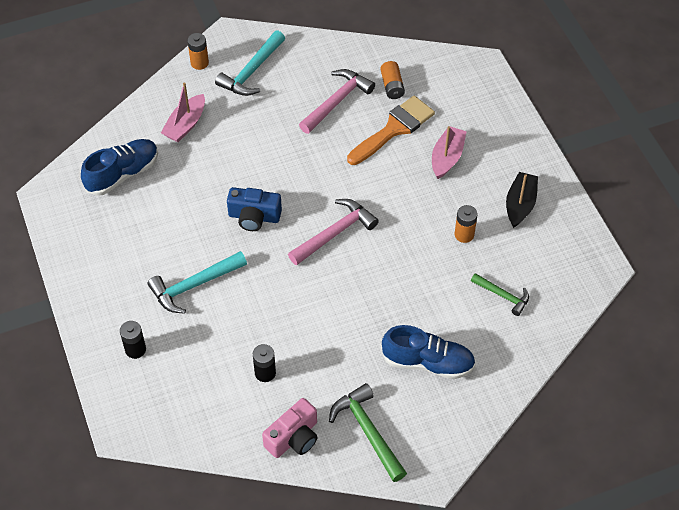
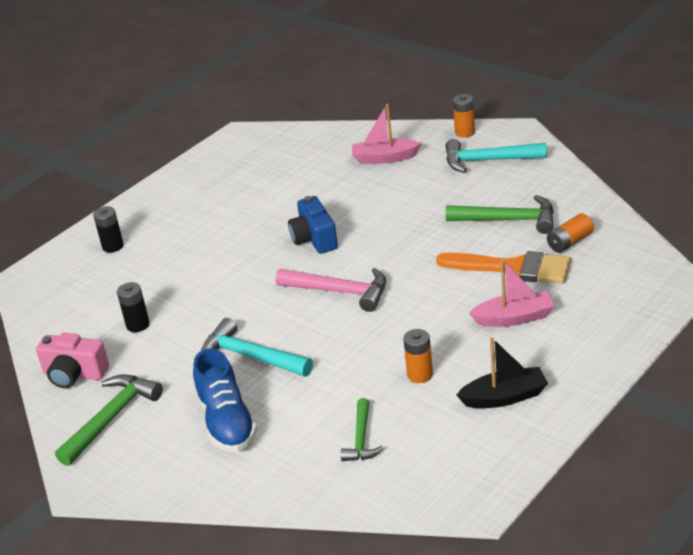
camera: 65 degrees right, 20 degrees down
(123, 174) = (296, 155): blue shoe -> none
(194, 285) = (206, 243): turquoise hammer -> turquoise hammer (250, 356)
(337, 101) = (508, 220): pink hammer -> green hammer

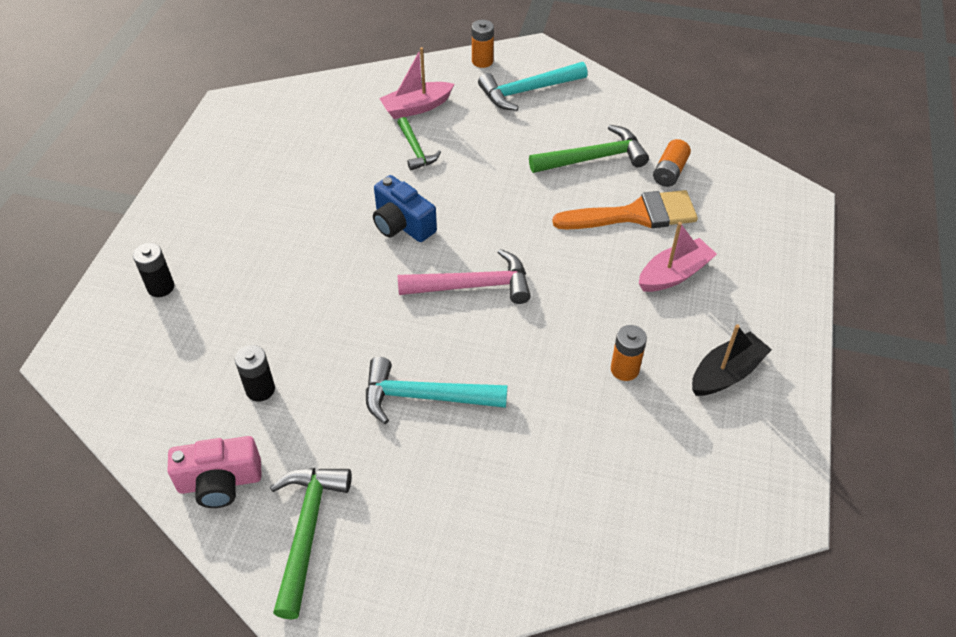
camera: 30 degrees left, 15 degrees up
(227, 422) = (452, 493): blue shoe -> none
(361, 439) = (615, 469): green hammer -> green hammer (415, 150)

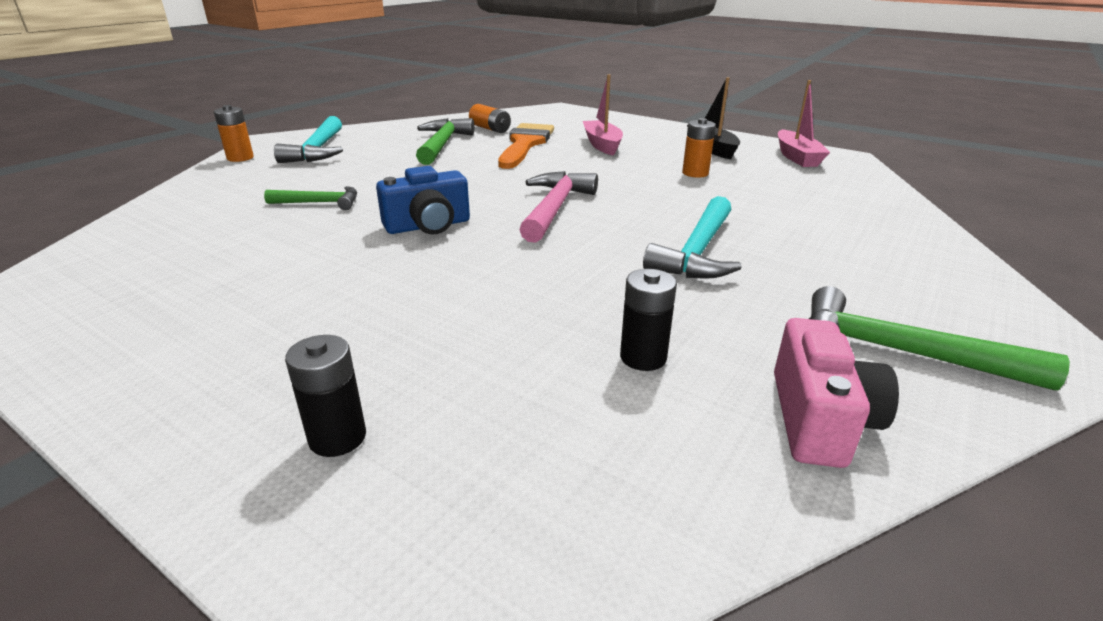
camera: 70 degrees left, 20 degrees down
(416, 107) = (252, 193): pink boat -> pink boat (797, 157)

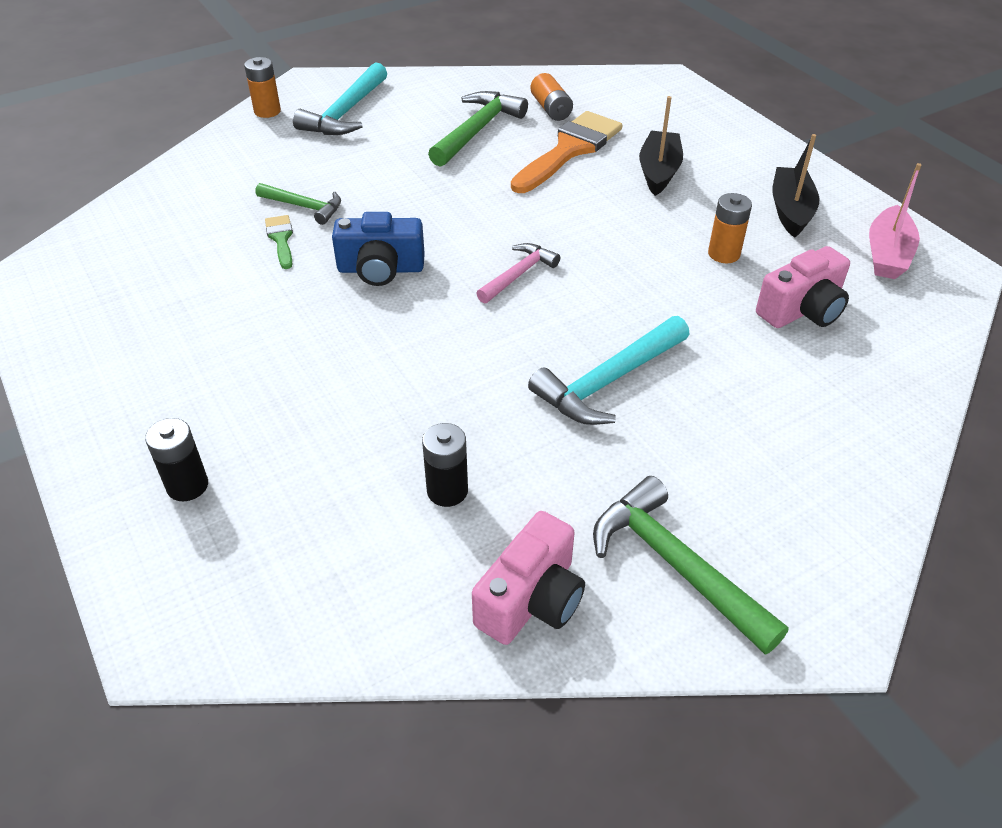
camera: 25 degrees right, 15 degrees up
(311, 225) = (281, 239): none -> green brush
(555, 208) = (518, 275): pink hammer -> pink hammer, size x0.62
(602, 145) = (659, 171): pink boat -> black boat
(782, 189) = (802, 310): none -> pink camera

